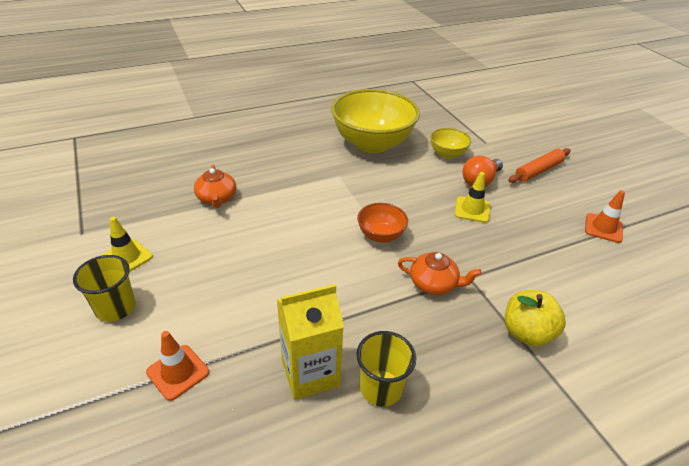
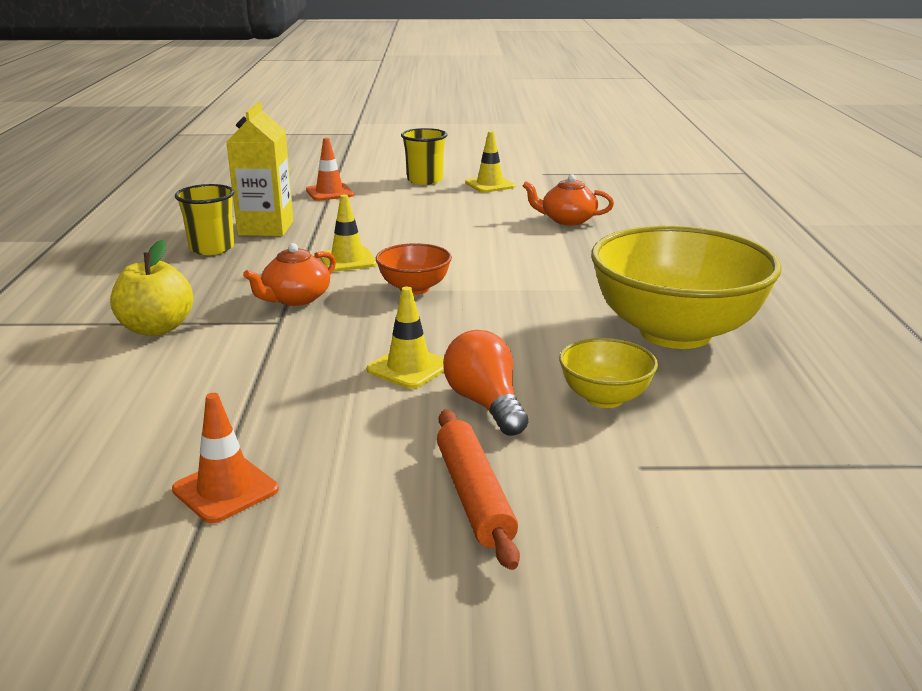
camera: 115 degrees right, 15 degrees down
(354, 284) = (348, 260): none -> yellow traffic cone

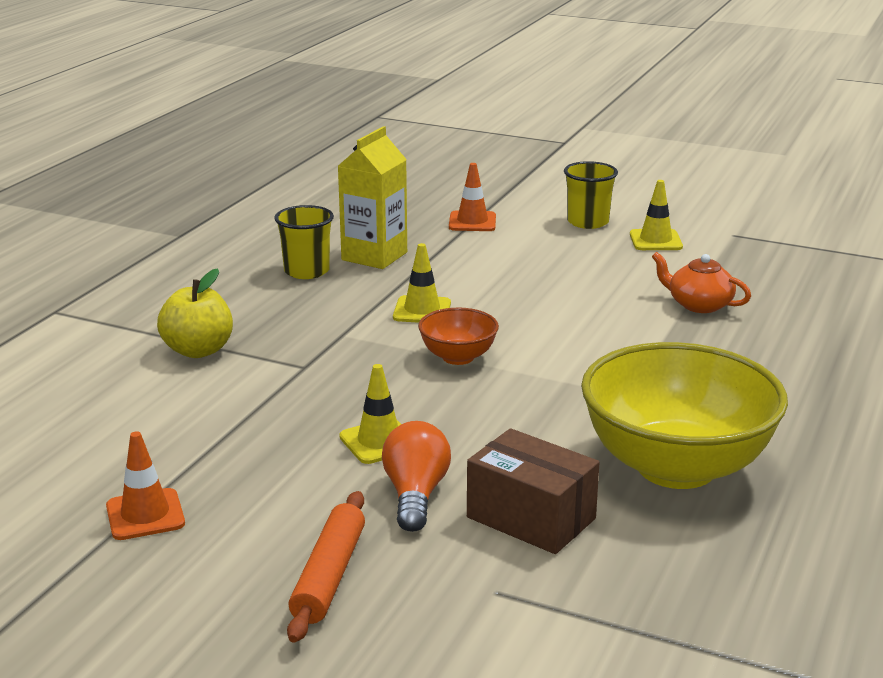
camera: 25 degrees right, 0 degrees up
(295, 299) = (338, 345): orange teapot -> none
(604, 398) = (531, 518): yellow bowl -> brown box

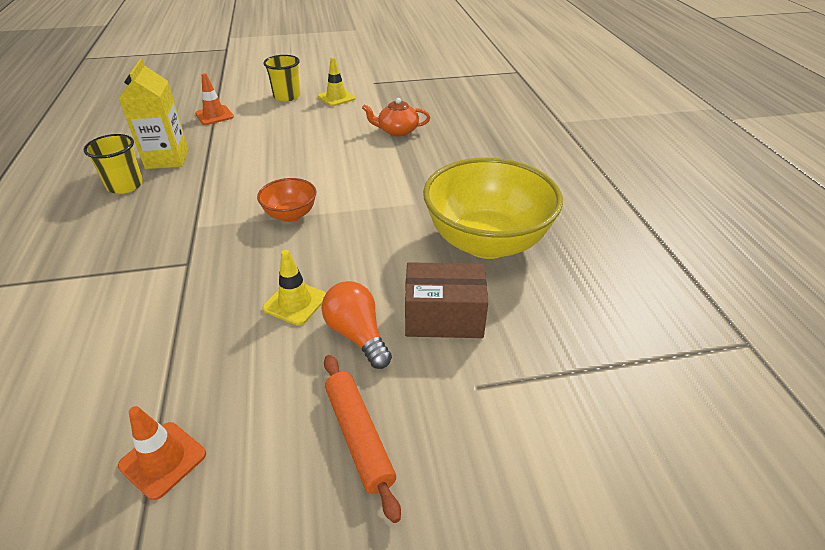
camera: 35 degrees left, 15 degrees up
(198, 350) = (88, 282): yellow apple -> none
(422, 310) = (236, 189): yellow traffic cone -> none

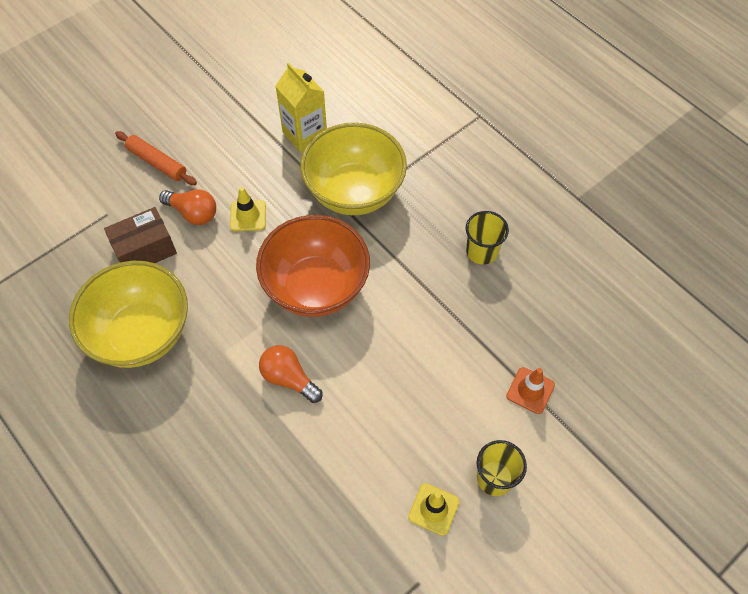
camera: 150 degrees right, 20 degrees up
(158, 276) = (354, 192): none -> yellow bowl
(163, 460) = (243, 114): orange traffic cone -> none
(167, 159) = (490, 299): yellow carton -> yellow carton (305, 135)
(290, 215) = (316, 287): orange bowl -> orange bowl, size x2.14
(372, 171) = (289, 378): none -> orange light bulb
(397, 131) = (309, 467): orange teapot -> none

